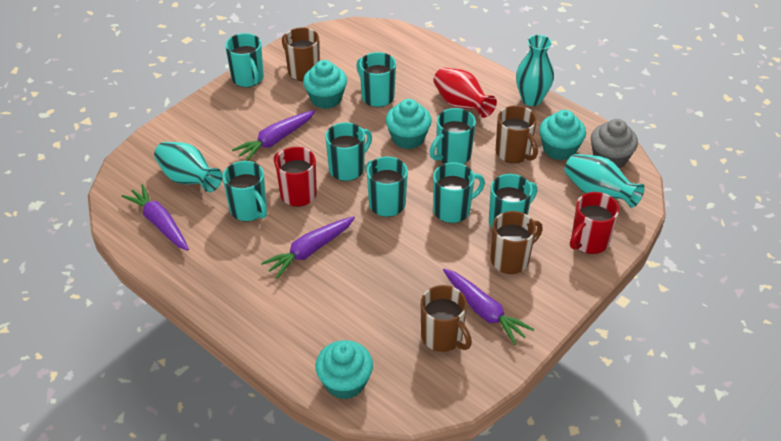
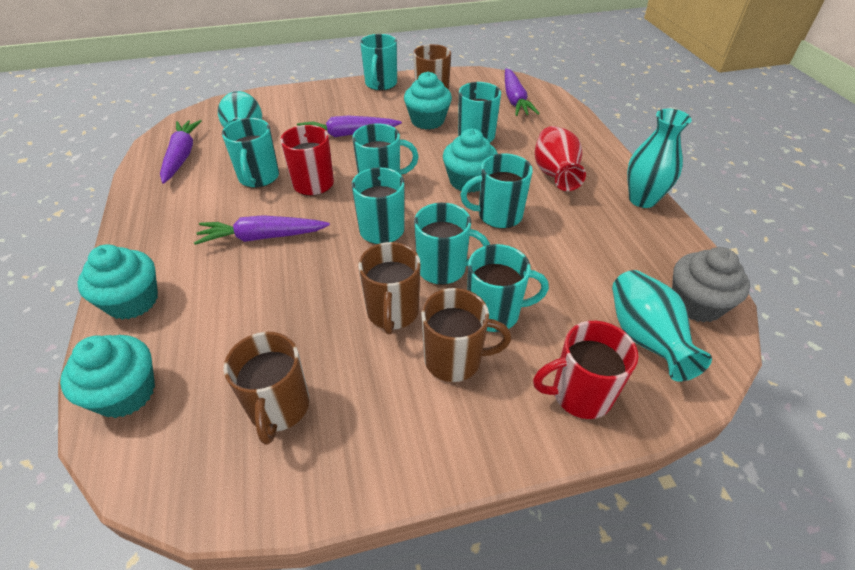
camera: 35 degrees right, 0 degrees up
(484, 311) = (359, 405): purple carrot -> purple carrot (515, 100)
(513, 153) = (571, 243): brown mug -> brown mug (392, 312)
(559, 149) = (633, 263): turquoise cupcake -> turquoise cupcake (132, 301)

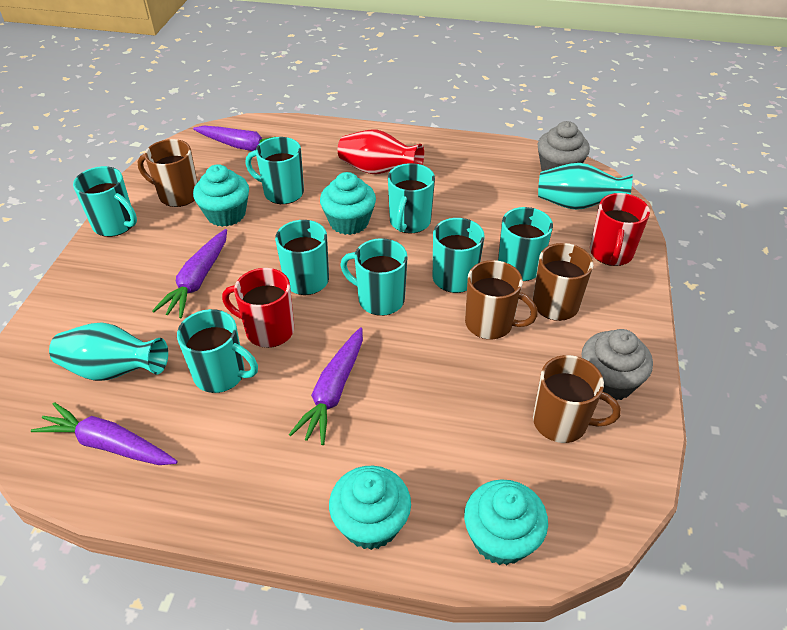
camera: 65 degrees left, 0 degrees up
(355, 440) = (608, 381): none -> grey cupcake
(642, 199) = (441, 142): turquoise vase -> none

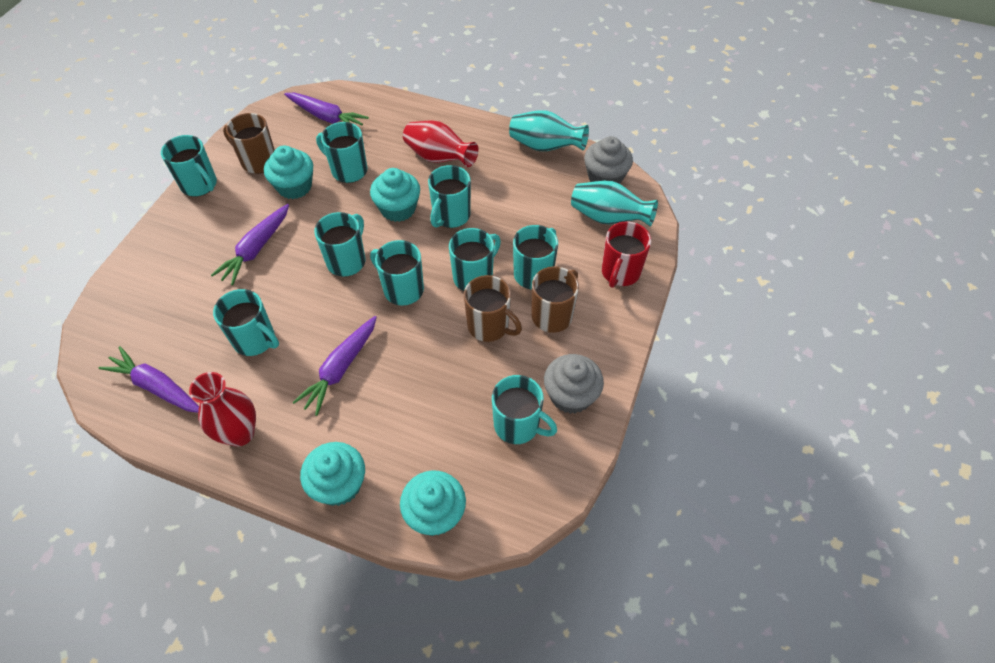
camera: 10 degrees right, 10 degrees up
(114, 370) = (172, 323): turquoise vase -> turquoise vase (545, 146)
(228, 482) = (240, 433): none -> red vase
(268, 330) = (302, 305): red mug -> none
(561, 422) = (518, 425): brown mug -> turquoise mug

